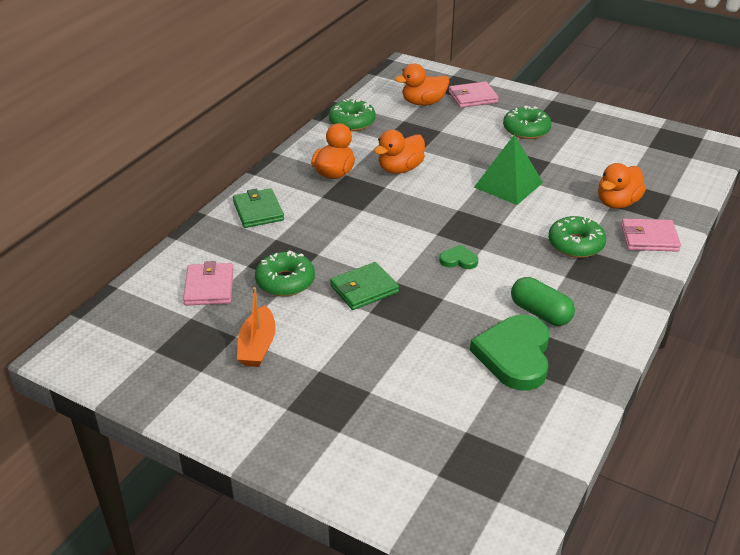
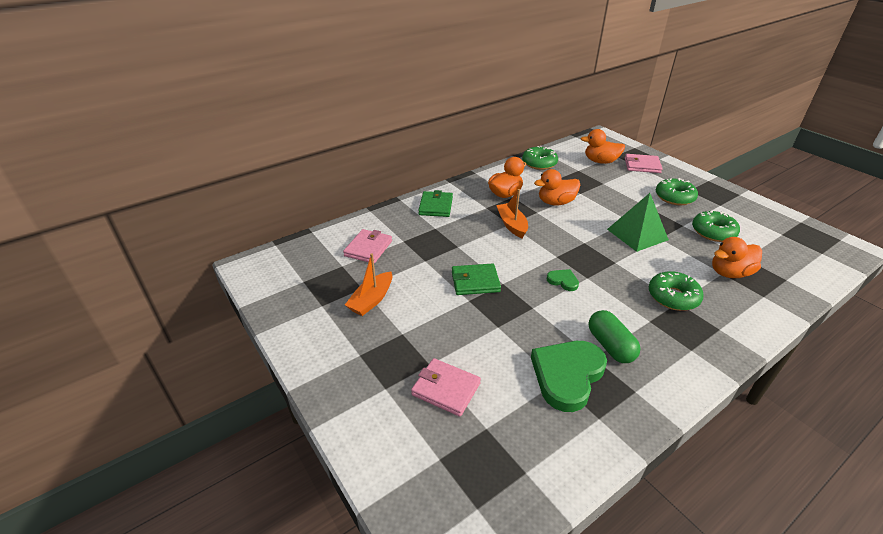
camera: 25 degrees right, 0 degrees up
(285, 281) = (422, 259): green donut -> green donut (713, 232)
(365, 210) = (512, 225): none -> orange boat
(649, 238) = (747, 311): pink wallet -> pink wallet (446, 389)

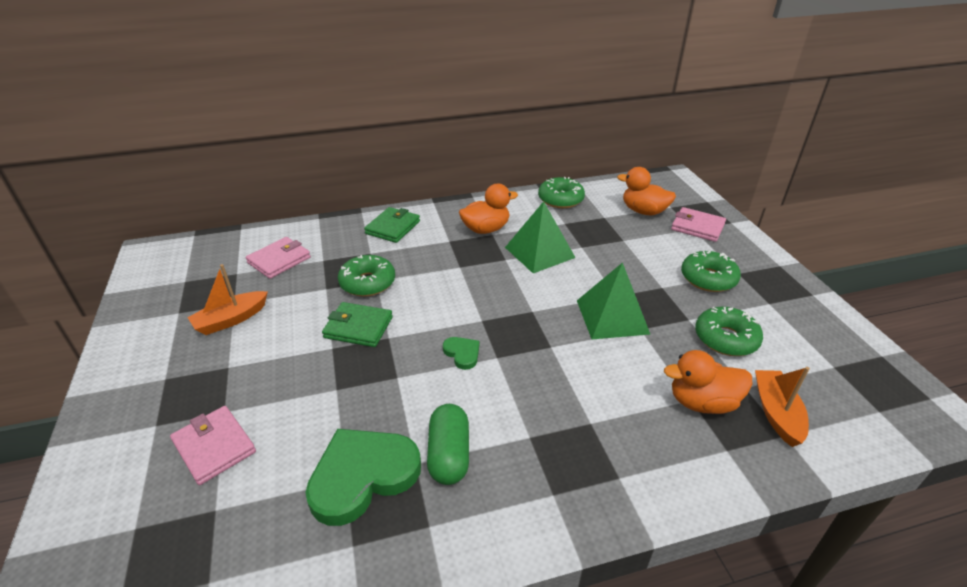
camera: 20 degrees right, 0 degrees up
(512, 225) = (461, 268): orange boat -> orange boat (776, 413)
(556, 202) = (539, 252): orange duck -> green pyramid
(673, 297) = (589, 413): green donut -> green donut (367, 283)

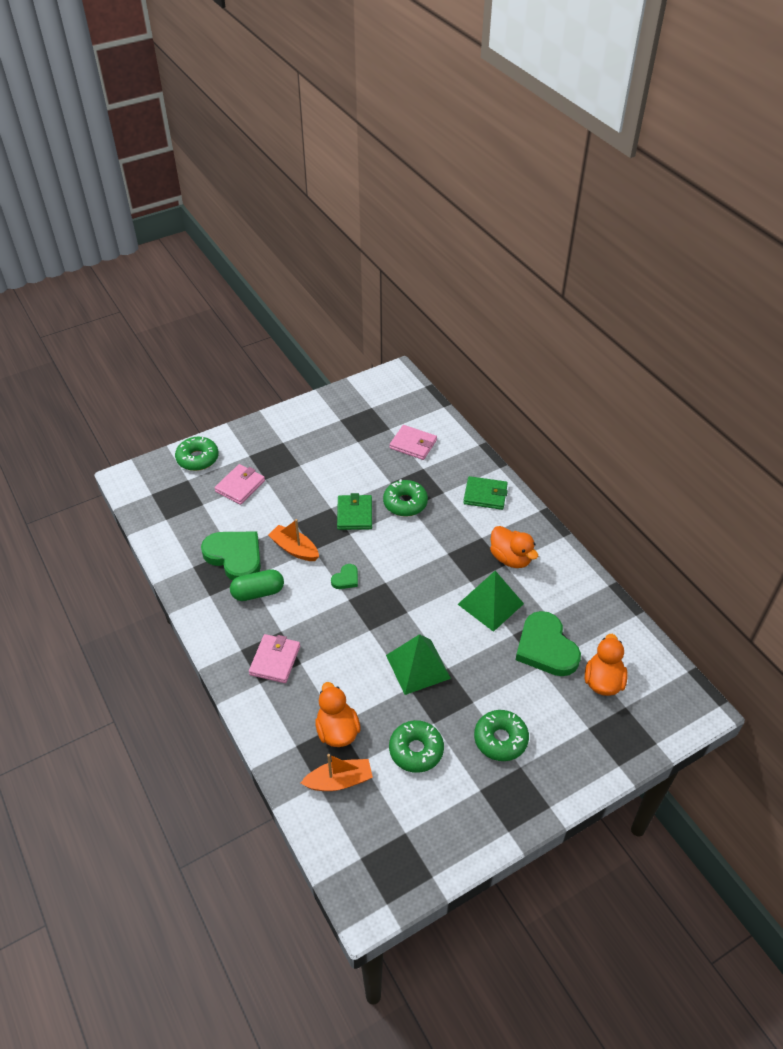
camera: 75 degrees right, 10 degrees up
(231, 319) = (341, 447): orange boat -> orange boat (294, 549)
(560, 199) = (592, 606): green donut -> green donut (198, 458)
(602, 232) = (546, 648): none -> green heart
(697, 227) = (593, 732): pink wallet -> pink wallet (275, 660)

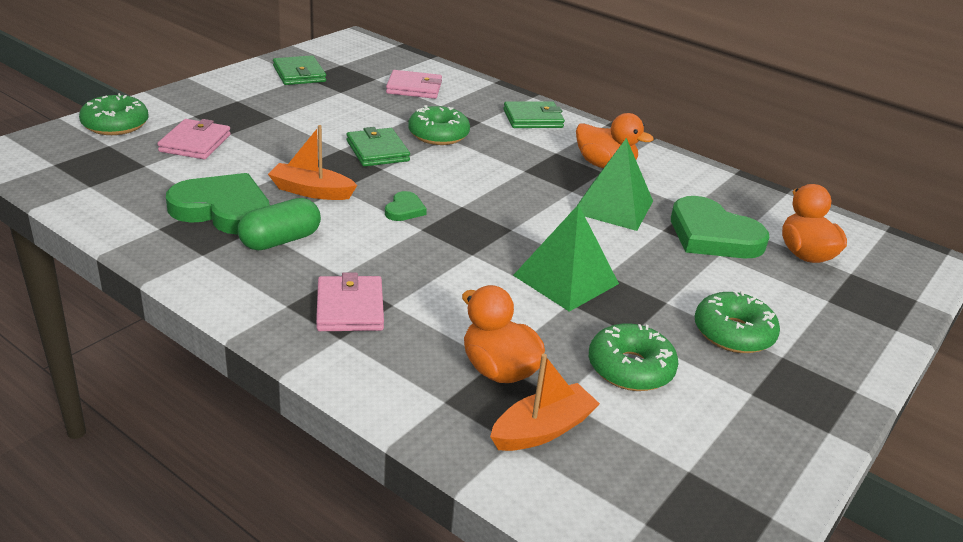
camera: 25 degrees left, 15 degrees down
(337, 416) = (299, 74): none -> green wallet

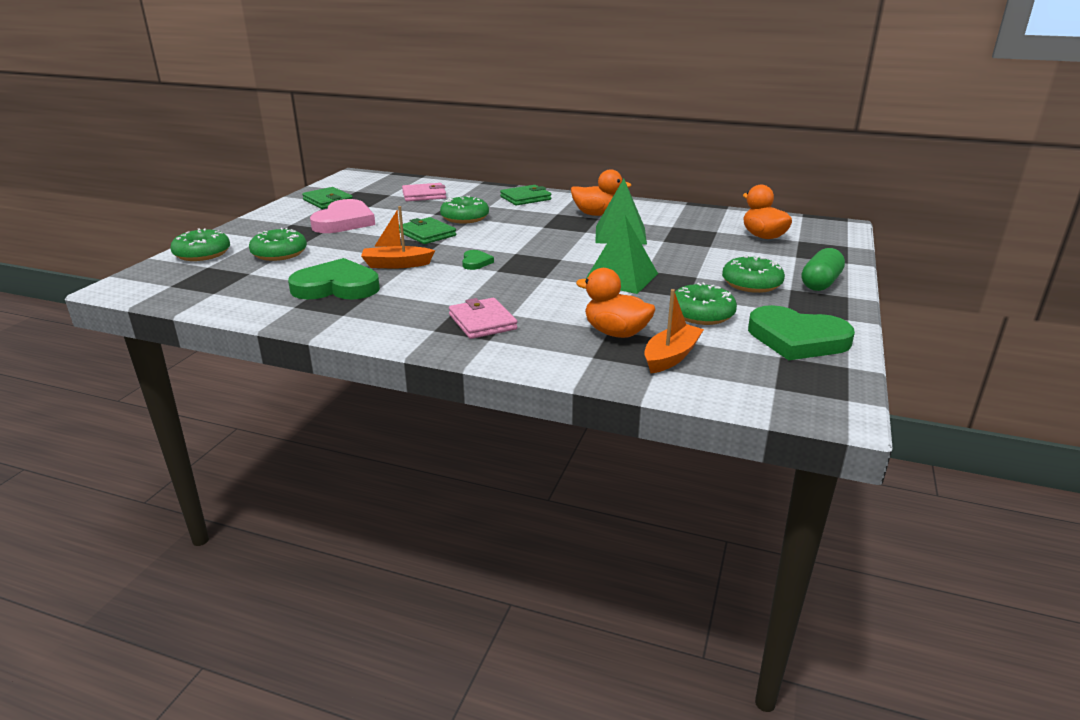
camera: 15 degrees left, 5 degrees down
(195, 143) = (279, 253): pink wallet -> green donut
(280, 240) = (397, 296): green capsule -> green capsule (820, 283)
(296, 110) = (344, 221): none -> pink heart
(712, 235) = (698, 238): green heart -> green heart (797, 339)

